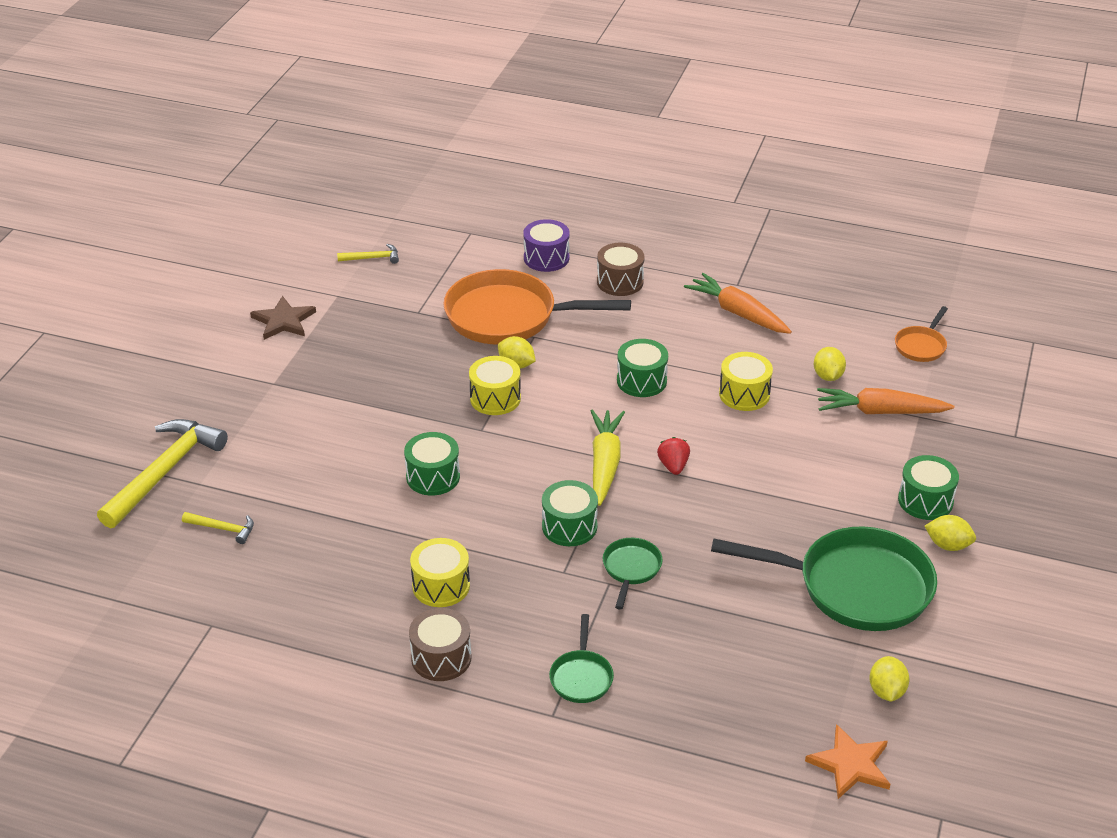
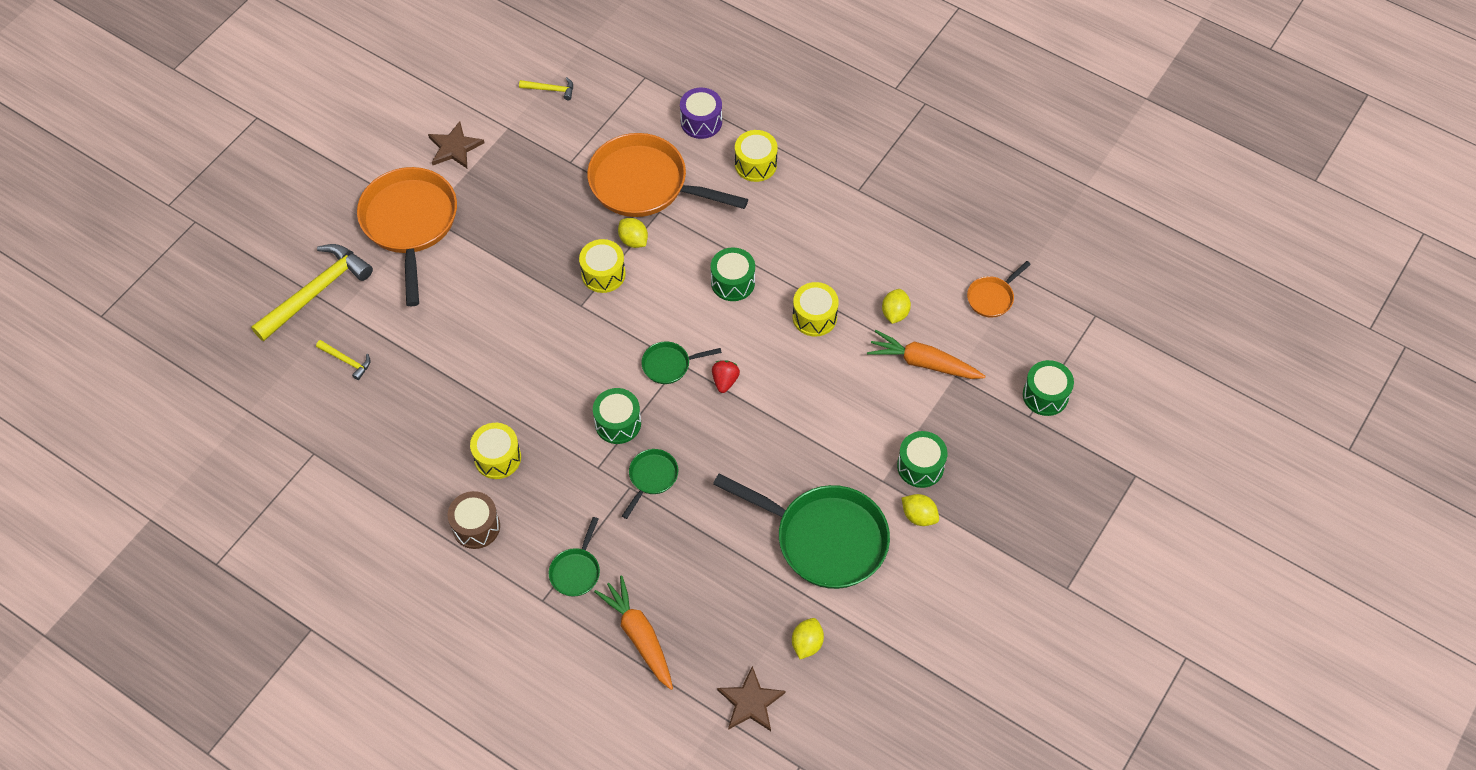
camera: 15 degrees right, 20 degrees up
(256, 393) = (410, 224): none -> orange pan
(433, 477) = (526, 346): green drum -> green drum (1045, 395)
(604, 463) = (669, 365): yellow carrot -> green pan
(620, 282) = (755, 164): brown drum -> yellow drum
(738, 313) = (845, 224): orange carrot -> orange carrot (639, 636)
(850, 764) = (750, 702): orange star -> brown star

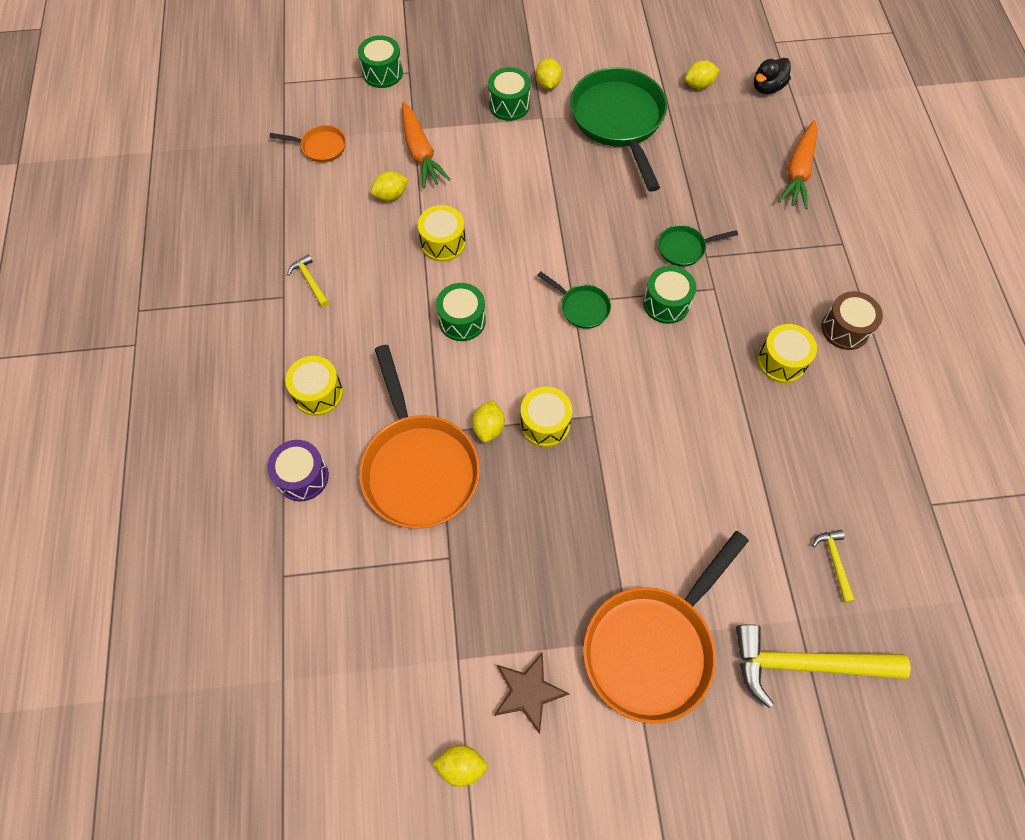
camera: 130 degrees left, 5 degrees up
(452, 93) = (461, 766): none -> yellow lemon
(550, 90) = (373, 659): yellow hammer -> yellow hammer (310, 281)
(576, 571) = (800, 240): green pan -> none
(725, 381) = (558, 261): red strawberry -> none
(750, 702) = (767, 87): brown star -> black duck

